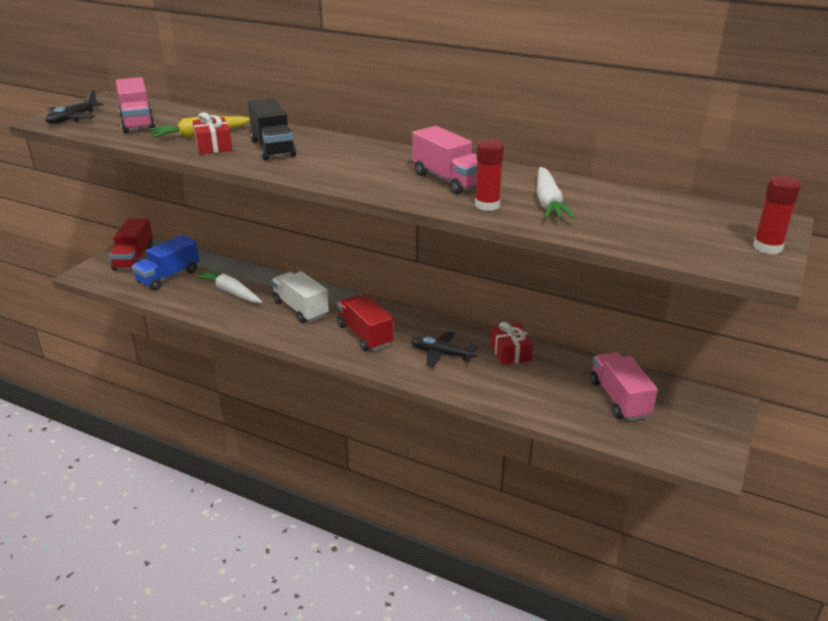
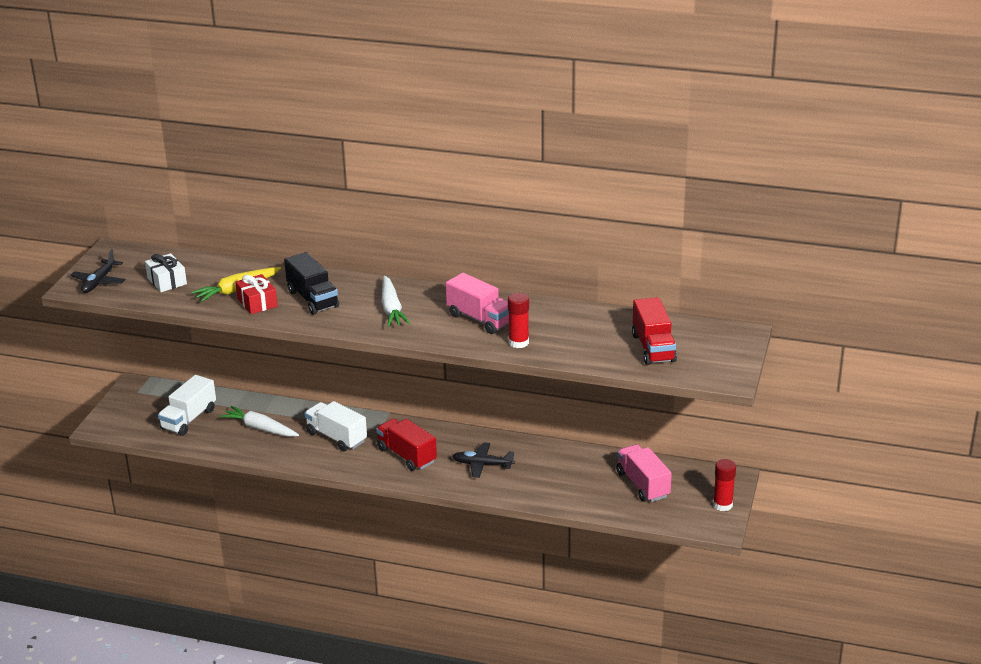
camera: 10 degrees left, 0 degrees up
(134, 259) = (141, 404): red truck -> red truck (653, 348)
(137, 123) = (167, 281): pink truck -> white gift
(168, 276) = (189, 419): blue truck -> white truck
(510, 352) = (543, 455): red gift -> none
(548, 202) = (566, 334): white carrot -> white carrot (391, 308)
(767, 247) = (734, 358): red glue stick -> red glue stick (722, 505)

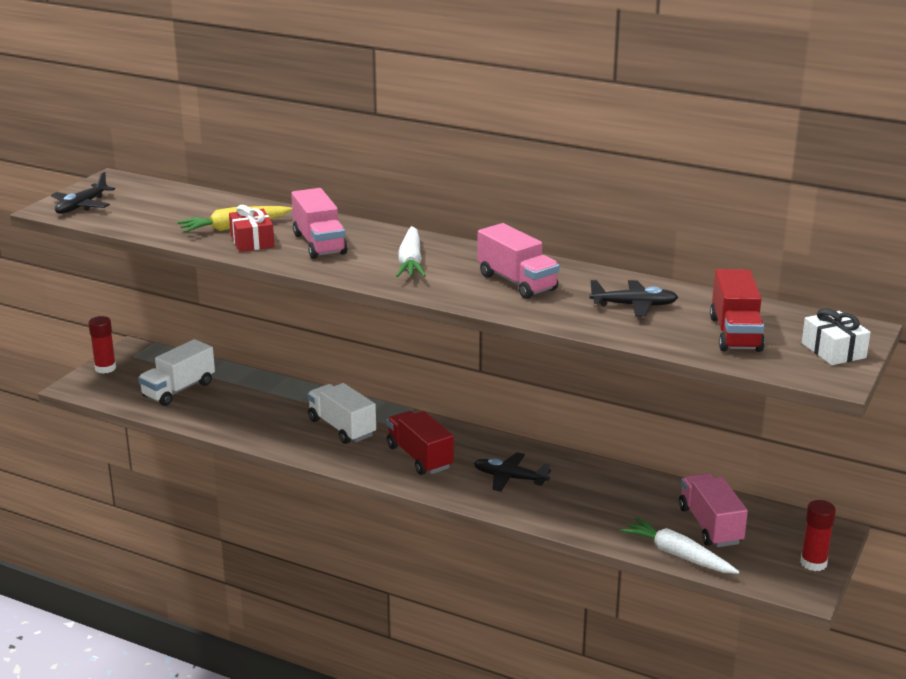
camera: 10 degrees right, 5 degrees down
(167, 281) = (158, 212): white gift -> white gift (833, 350)
(260, 428) = (256, 408): white carrot -> white carrot (678, 555)
(312, 299) = (319, 244): black truck -> pink truck
(518, 342) = (558, 311): red glue stick -> red glue stick (105, 368)
(574, 331) = (634, 305): none -> black plane

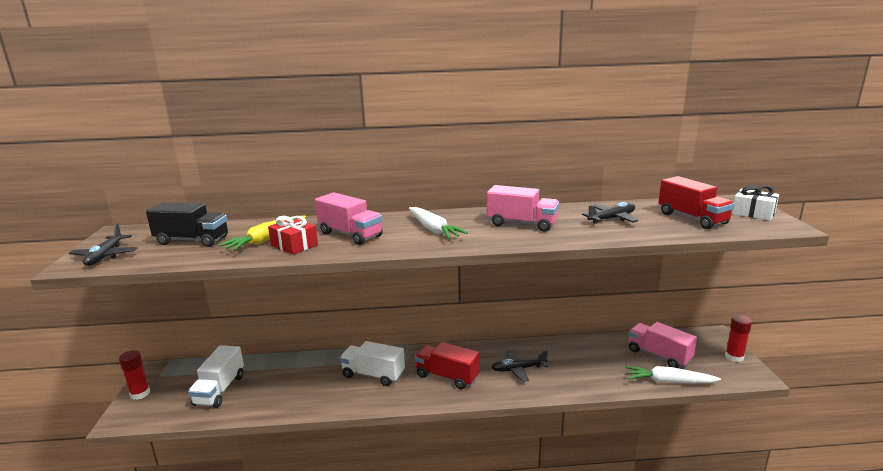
camera: 30 degrees left, 5 degrees down
(167, 209) = (192, 240): none -> black truck

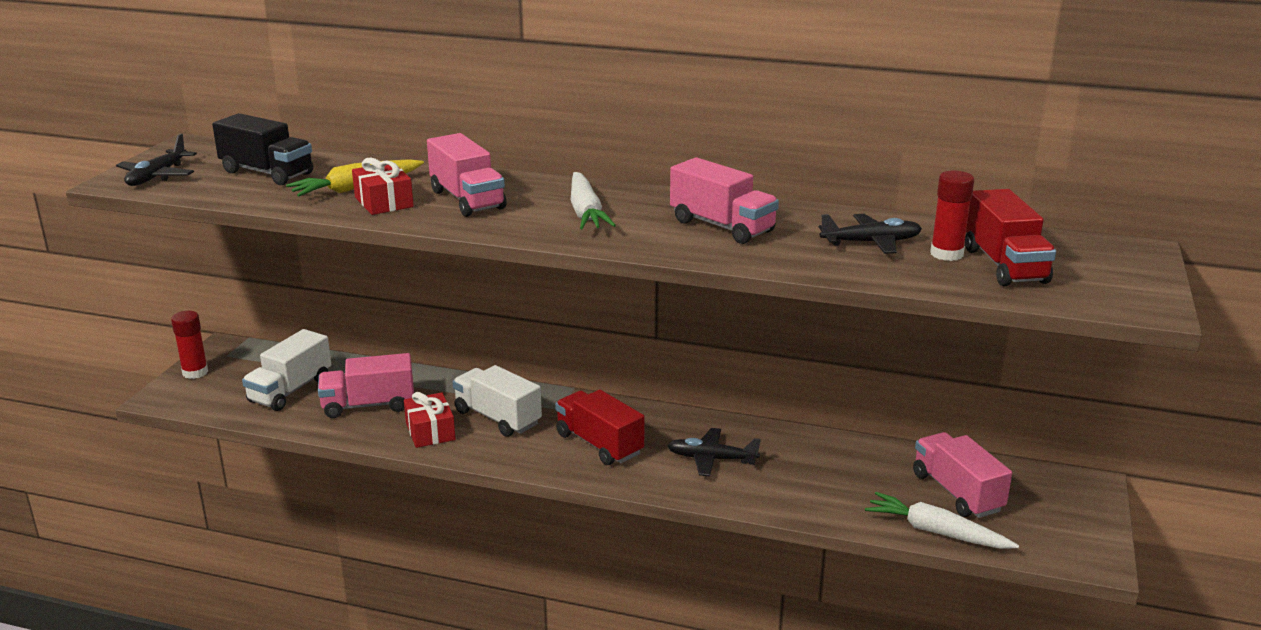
camera: 20 degrees right, 5 degrees up
(282, 387) = (368, 405): none -> pink truck
(335, 395) = (430, 431): none -> red gift
(734, 357) = (1088, 525): red glue stick -> red glue stick (946, 254)
(753, 213) = (1125, 275): white gift -> none

